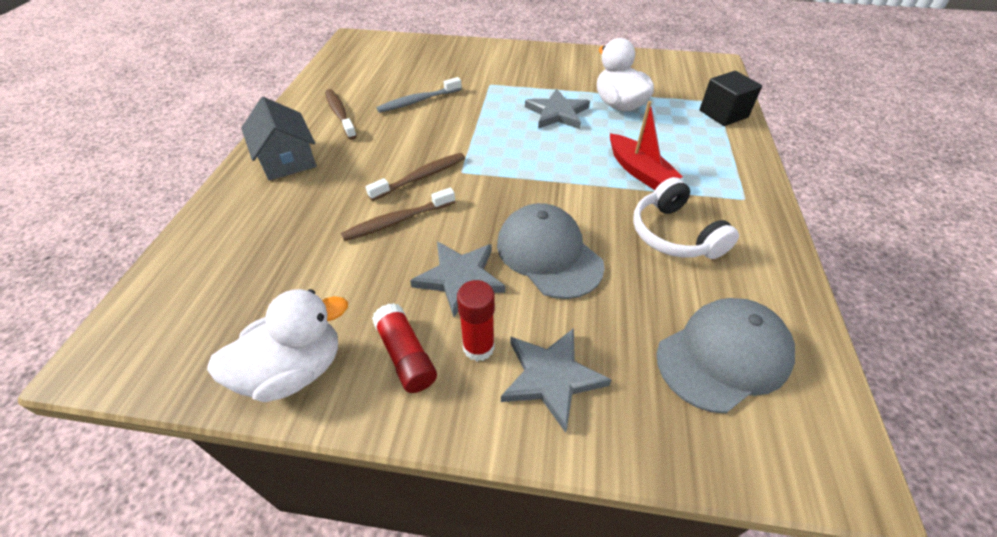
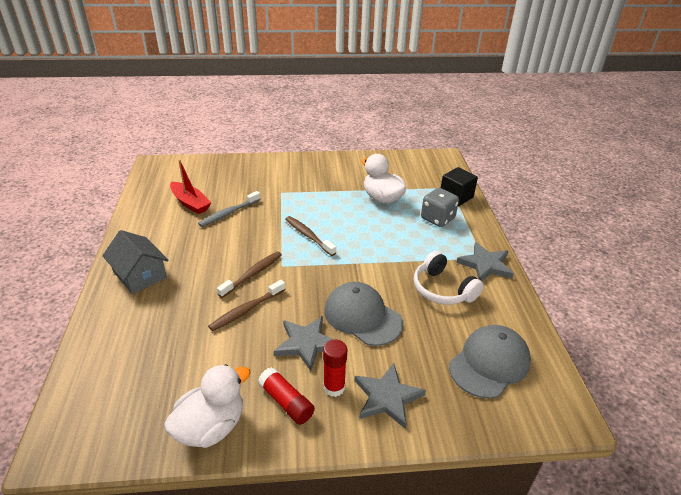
camera: 15 degrees left, 10 degrees down
(340, 114) = (169, 232): brown toothbrush -> brown toothbrush (308, 236)
(557, 113) = (339, 210): grey star -> grey star (485, 265)
(639, 171) = (409, 247): red boat -> red boat (190, 203)
(690, 139) = (437, 219): none -> grey dice

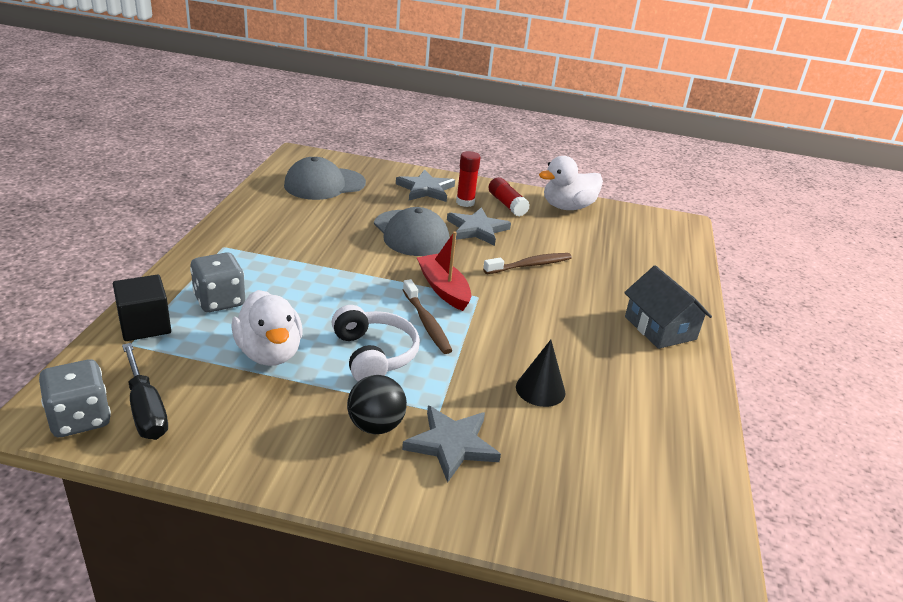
camera: 165 degrees left, 5 degrees down
(190, 203) = (608, 427): red boat -> red boat (443, 289)
(229, 213) = (540, 389): grey toothbrush -> black cone
(253, 274) = (517, 295): brown toothbrush -> none
(308, 180) = (375, 426): none -> black ball
(409, 166) = (146, 409): none -> black screwdriver
(429, 159) = (80, 419): none -> grey dice
(442, 289) = (307, 232): white headphones -> white headphones (374, 355)
(485, 265) = (230, 239): grey star -> grey star (452, 444)

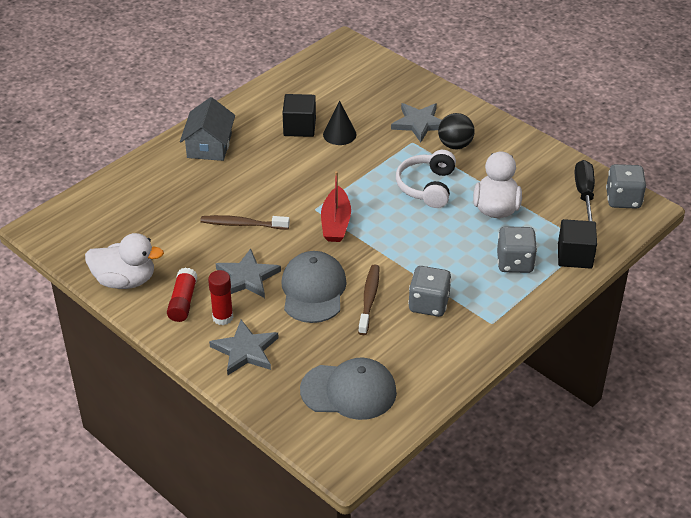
camera: 145 degrees left, 10 degrees up
(295, 246) = (429, 304): none -> grey dice
(426, 323) = (373, 198): brown toothbrush -> brown toothbrush (369, 299)
(597, 383) = (299, 127): none -> black cube

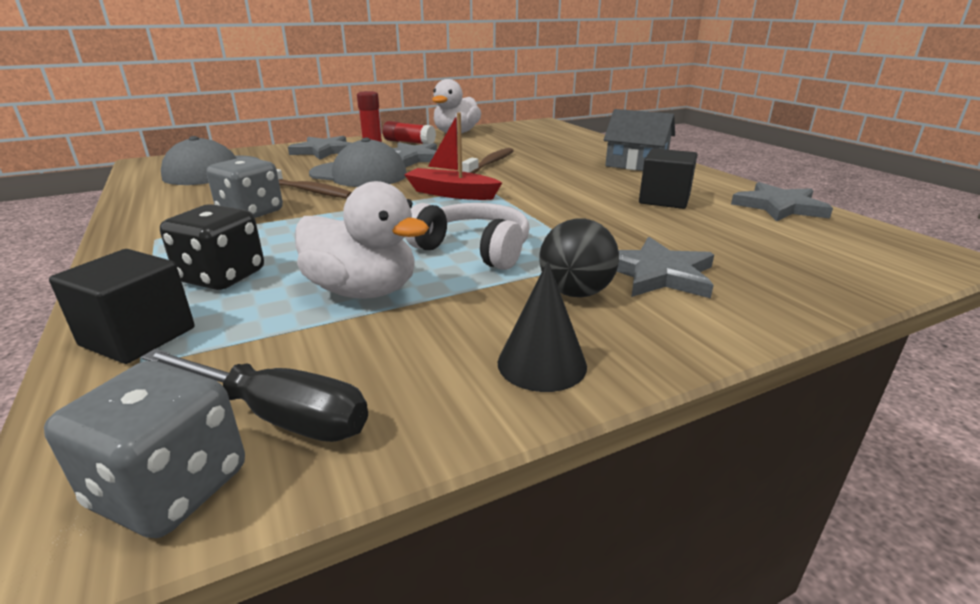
camera: 110 degrees right, 15 degrees down
(290, 84) = (779, 207): none -> grey star
(339, 134) = (640, 217): black cone -> black cone (542, 364)
(515, 263) = (222, 277): grey dice -> black dice

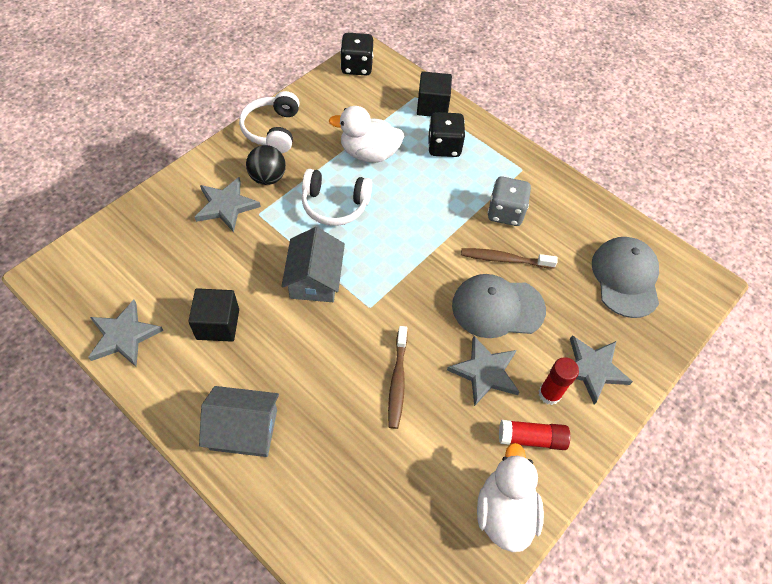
camera: 155 degrees right, 30 degrees up
(171, 489) = (356, 67): grey dice -> black dice
(278, 415) = (349, 90): black screwdriver -> none
(451, 193) = (393, 287): red boat -> none
(539, 207) = (315, 279): none -> grey house
(542, 364) = (272, 130): black cone -> white headphones

